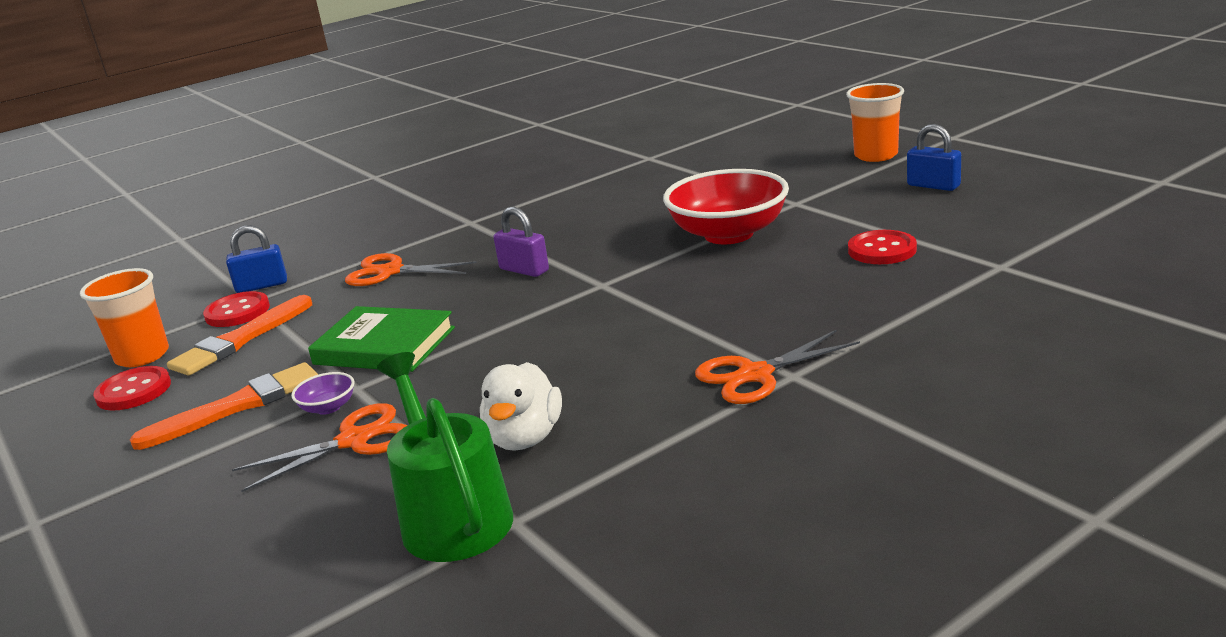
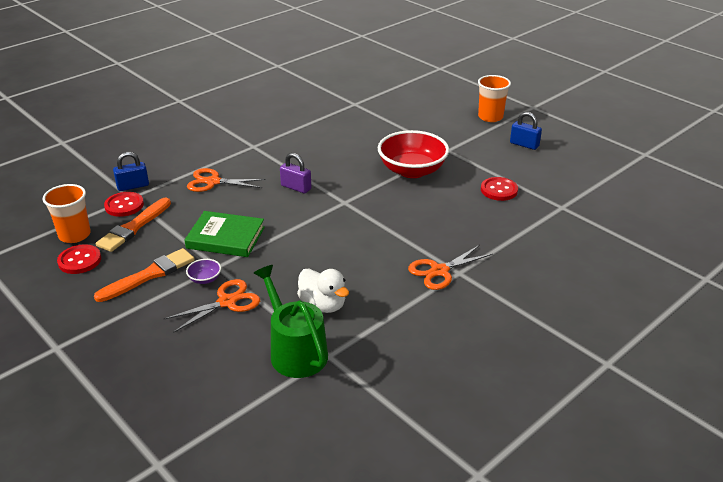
camera: 10 degrees left, 10 degrees up
(525, 438) = (323, 305): white duck -> white duck turned 45 degrees counterclockwise

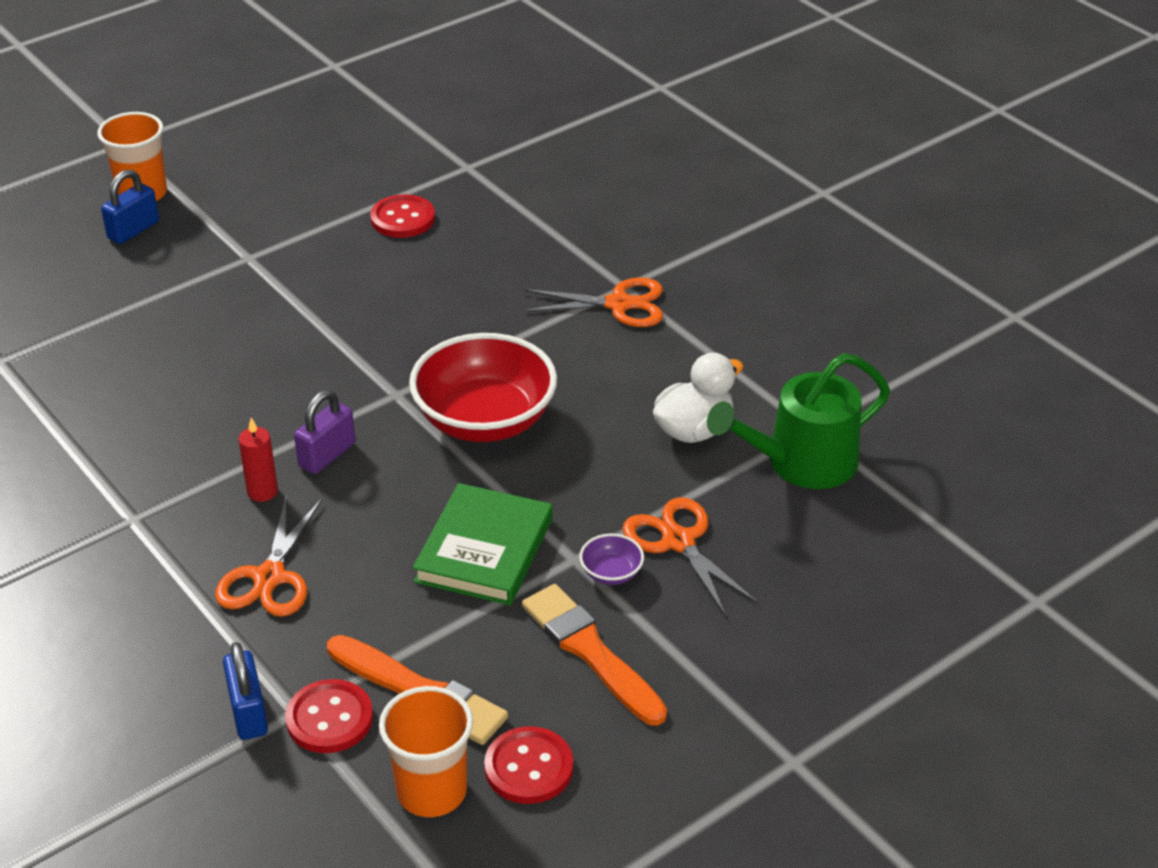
camera: 85 degrees left, 5 degrees up
(270, 174) = (262, 492): none -> red candle
(412, 170) = (309, 305): red bowl -> red bowl (485, 420)
(439, 271) = (618, 304): orange scissors -> orange scissors turned 60 degrees counterclockwise
(524, 144) = (260, 172): blue padlock -> blue padlock (133, 230)

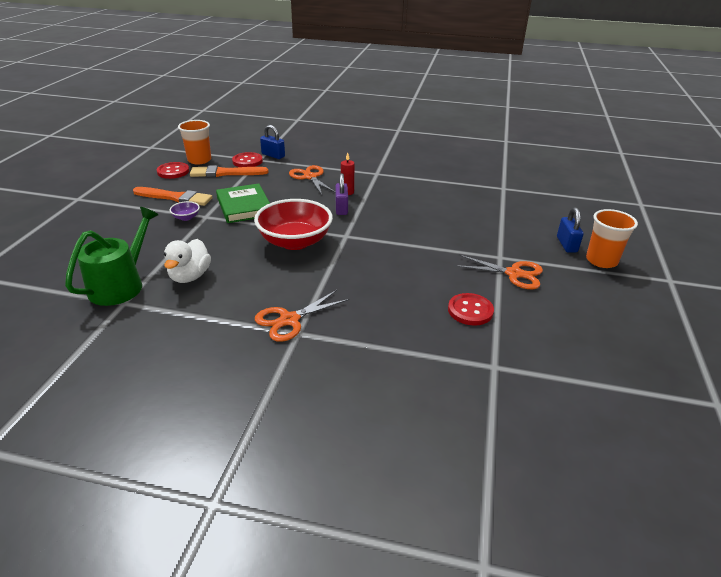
camera: 140 degrees right, 5 degrees down
(678, 542) = (164, 235): orange scissors -> orange scissors (513, 274)

